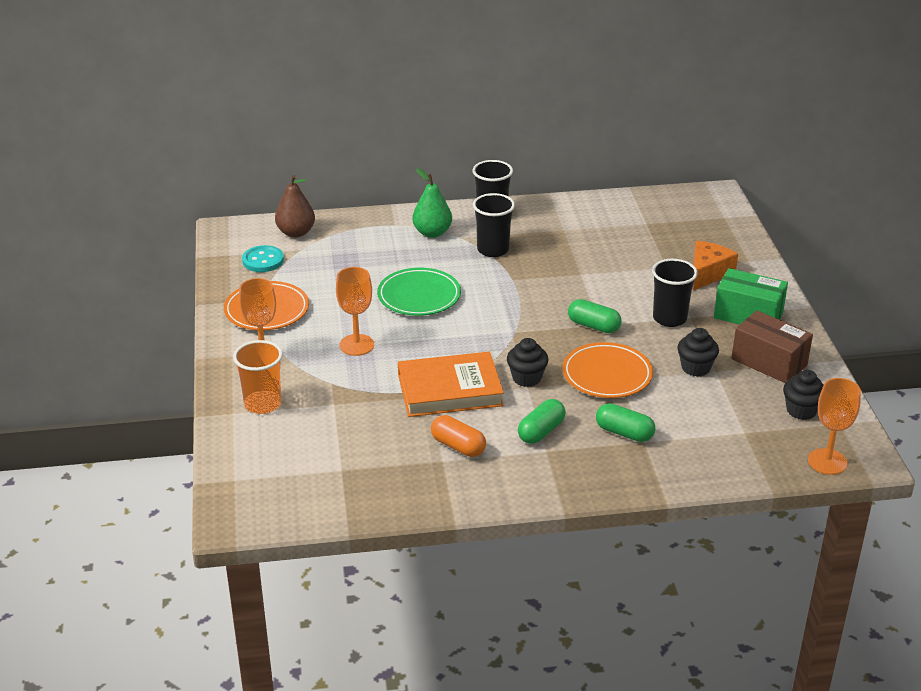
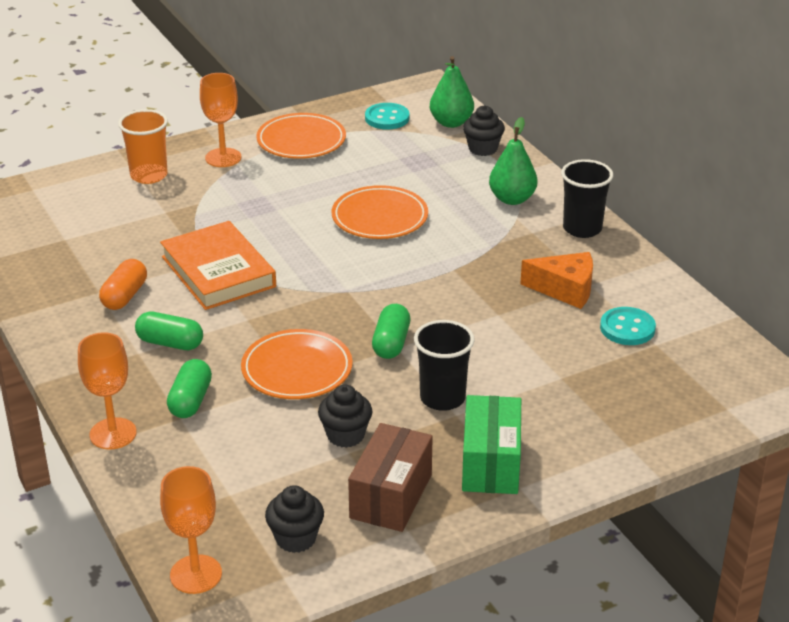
camera: 70 degrees right, 0 degrees up
(296, 233) = (451, 122): brown pear -> green pear
(356, 345) = (269, 202): orange goblet -> orange goblet (113, 434)
(419, 296) = (379, 217): green plate -> orange plate
(493, 250) = (506, 244): black cup -> none
(526, 378) = (263, 315): black cupcake -> black cupcake (483, 149)
(623, 228) = (627, 328): none -> turquoise button
(708, 273) = (570, 414): orange cheese -> orange cheese (565, 289)

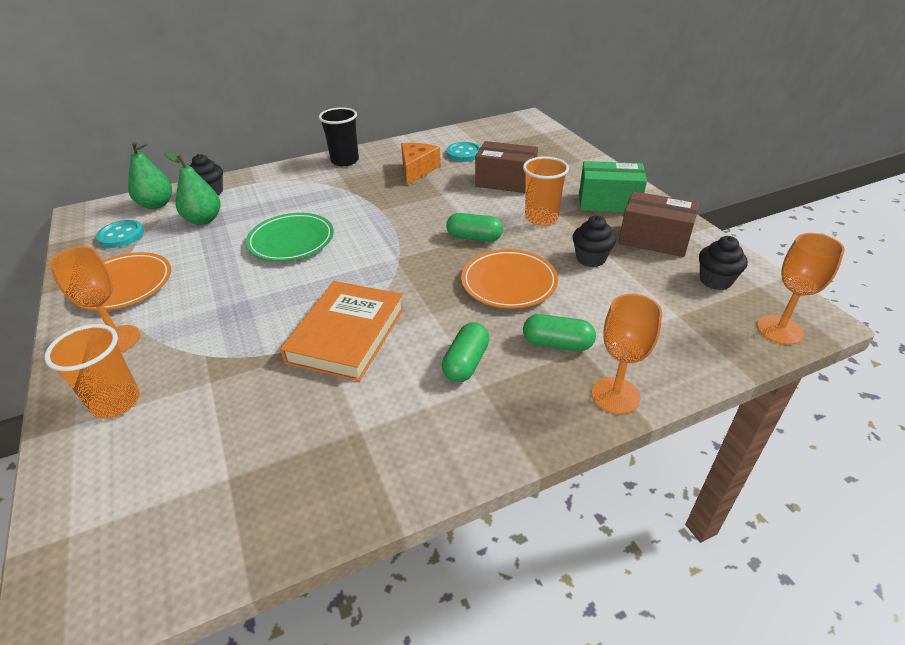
camera: 85 degrees left, 5 degrees up
(125, 296) = (375, 405): orange capsule -> none
(218, 272) = (347, 335): orange book -> orange book turned 45 degrees counterclockwise
(379, 217) = (291, 241): orange plate -> green plate
(442, 398) = (541, 218): black cup -> orange cup
(512, 199) = (293, 183): green pear -> green pear (204, 220)
(541, 368) = (505, 182): none -> brown box

